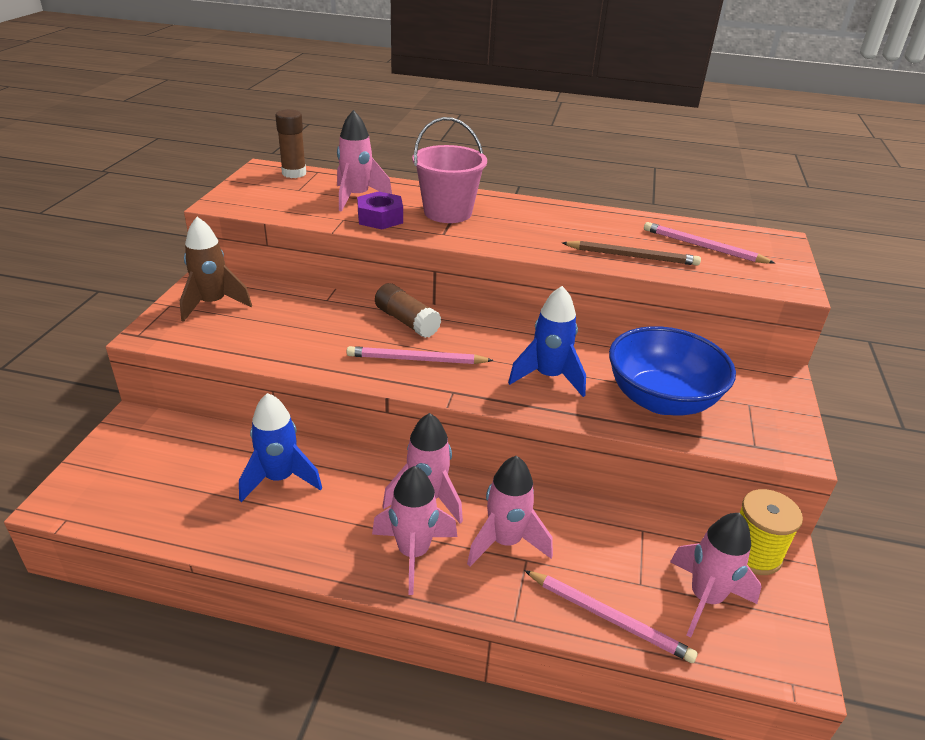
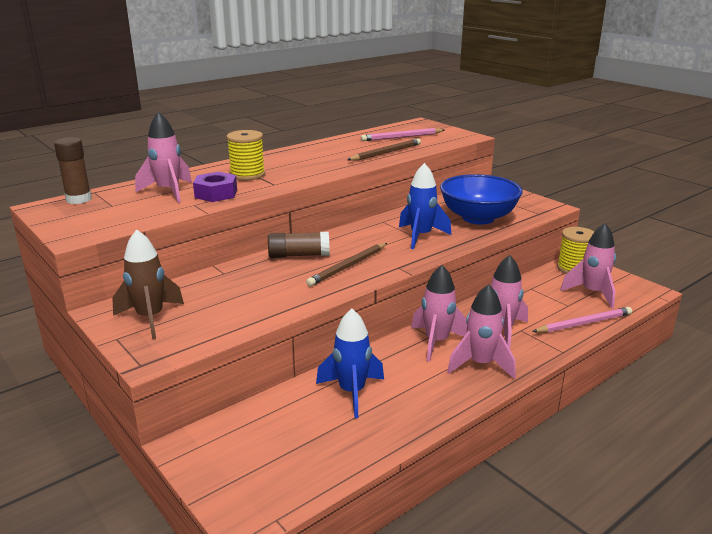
camera: 50 degrees left, 10 degrees down
(416, 360) = (348, 266): pink pencil -> brown pencil
(447, 212) = (247, 175): pink bucket -> yellow spool

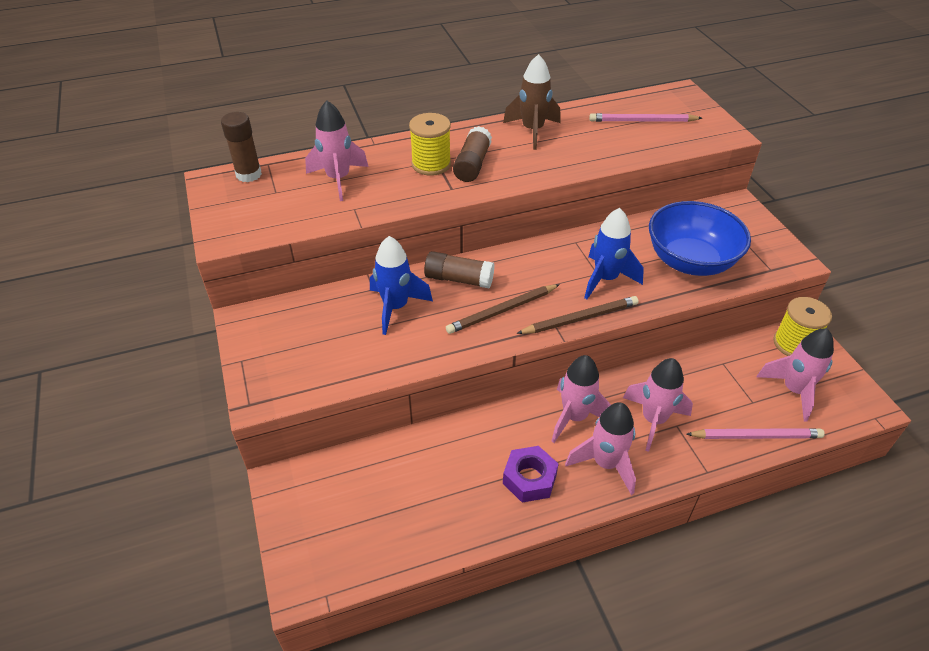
camera: 20 degrees right, 20 degrees up
(150, 318) = (280, 340): brown rocket -> brown rocket (532, 131)
(216, 194) = (384, 194): purple nut -> purple nut (529, 478)
(283, 171) = (472, 165): none -> brown glue stick
(352, 392) = (457, 462): blue rocket -> blue rocket (395, 307)
(386, 153) = (606, 151): brown pencil -> brown pencil (580, 318)

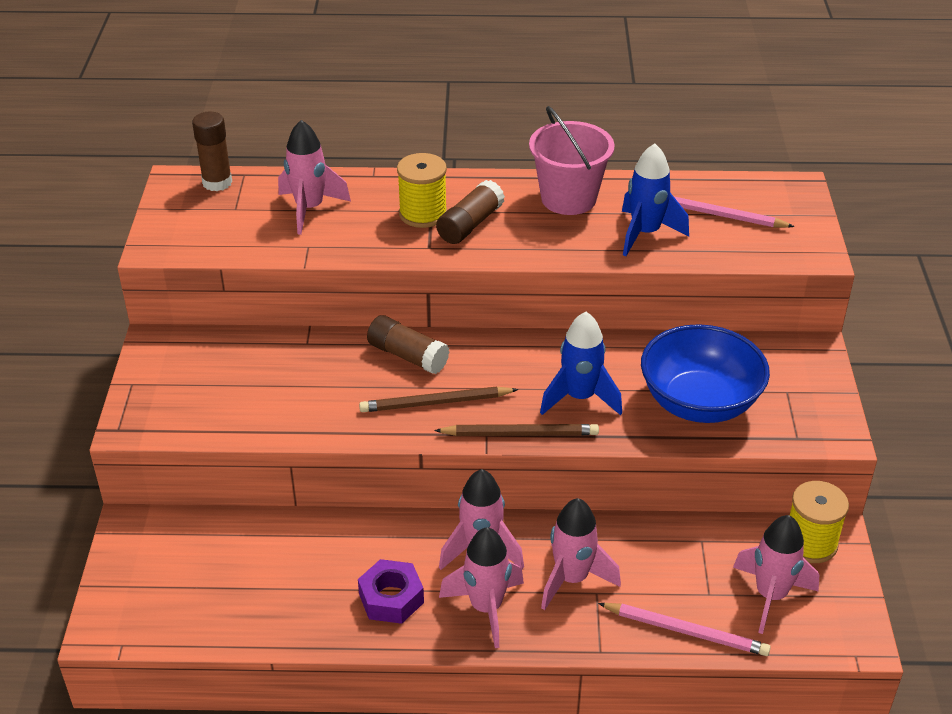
camera: 20 degrees right, 5 degrees down
(395, 307) = (320, 369): blue rocket -> blue rocket (645, 233)
(532, 131) = (568, 198): brown rocket -> pink bucket

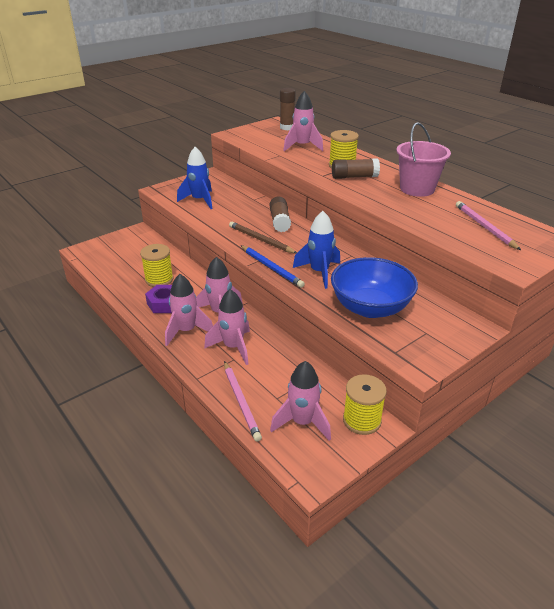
camera: 50 degrees right, 5 degrees down
(317, 572) = (159, 279): none -> yellow spool
(520, 433) = (271, 268): brown pencil -> blue pencil
(645, 233) = (430, 215): blue rocket -> blue rocket (199, 200)

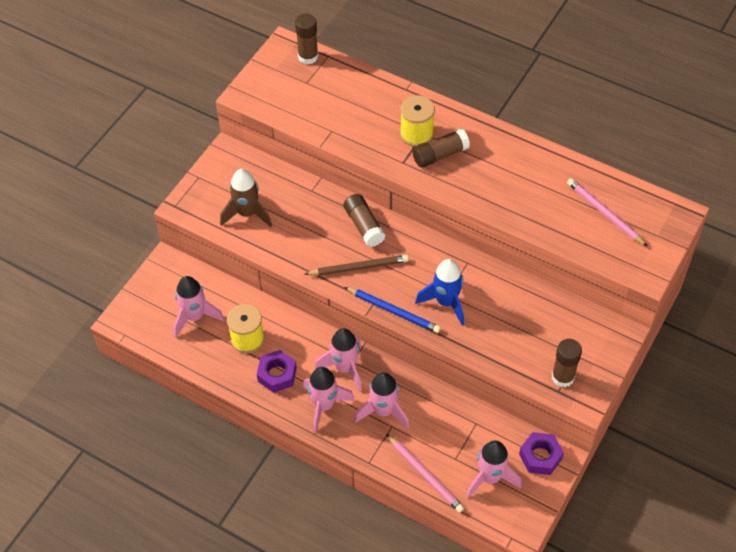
camera: 20 degrees left, 20 degrees up
(199, 200) = (247, 213): blue rocket -> brown rocket
(260, 240) = (358, 267): brown pencil -> brown pencil turned 150 degrees clockwise
(302, 146) = (350, 101): pink rocket -> pink rocket (195, 317)
(362, 420) = (540, 456): yellow spool -> purple nut
(370, 307) = (516, 339): blue bowl -> none
(404, 343) = (563, 377): none -> brown glue stick
(417, 189) = (517, 159): pink bucket -> none

